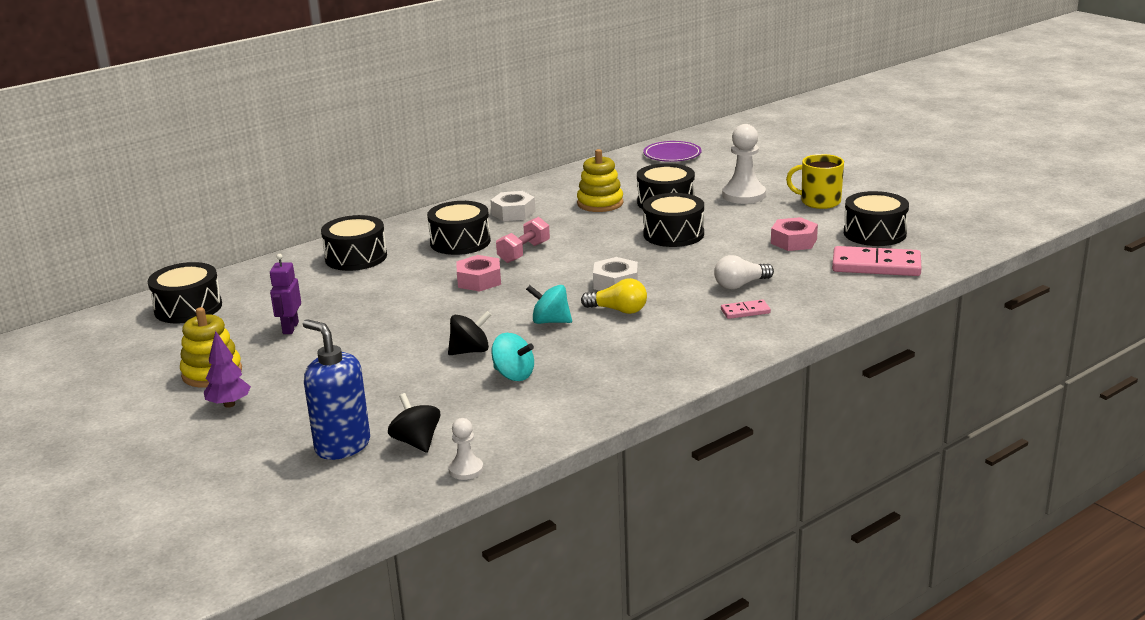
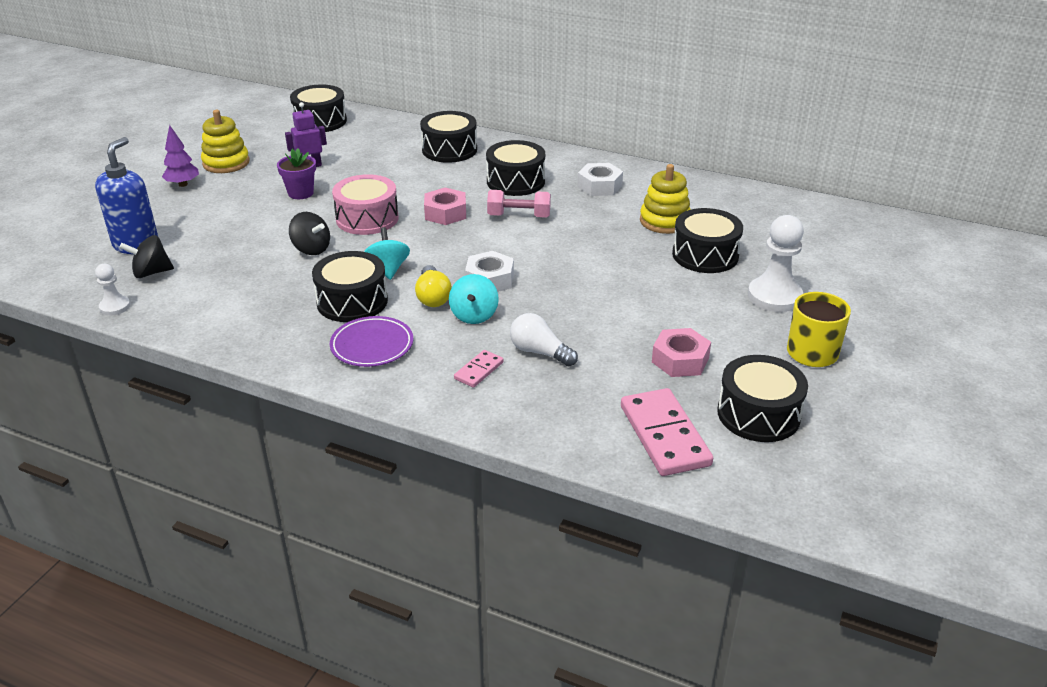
camera: 60 degrees right, 10 degrees up
(345, 341) = (300, 193): none -> purple flower pot
(416, 442) = (151, 272): black spinning top -> black spinning top turned 135 degrees counterclockwise
(444, 316) = (367, 218): none -> pink drum
(513, 375) = (279, 281): turquoise spinning top -> turquoise spinning top (474, 315)
(672, 155) = (835, 225): purple plate -> purple plate (372, 346)
(673, 234) = (629, 281): black drum -> black drum (352, 301)
(745, 311) = (479, 371): pink domino -> pink domino turned 75 degrees clockwise

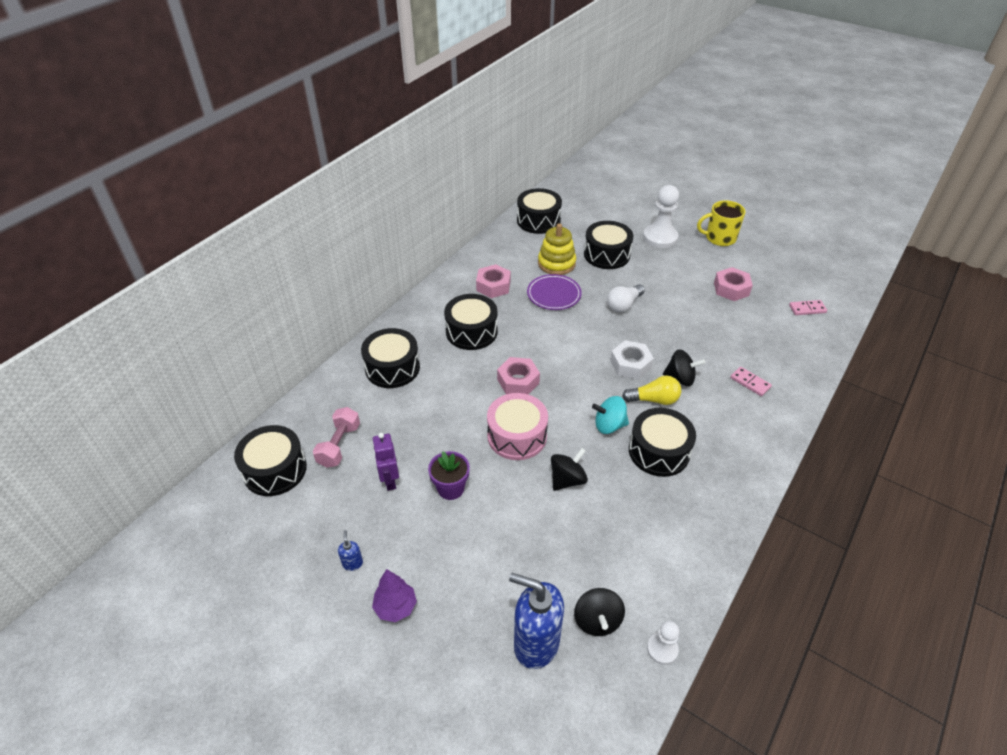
camera: 80 degrees left, 10 degrees up
(226, 163) = (352, 563): yellow stacking toy -> blue soap dispenser
(372, 346) = (722, 441): purple plate -> purple plate (554, 295)
(474, 315) = (680, 378): turquoise spinning top -> black spinning top
(519, 216) = (533, 337): pink dumbbell -> pink dumbbell (339, 445)
(539, 352) = (726, 349): white light bulb -> white light bulb (623, 305)
(599, 186) = (493, 286): white nut -> pink nut
(664, 435) = (807, 309): pink domino -> pink domino, size x0.50
(758, 414) = (782, 270): black drum -> black drum (538, 220)

